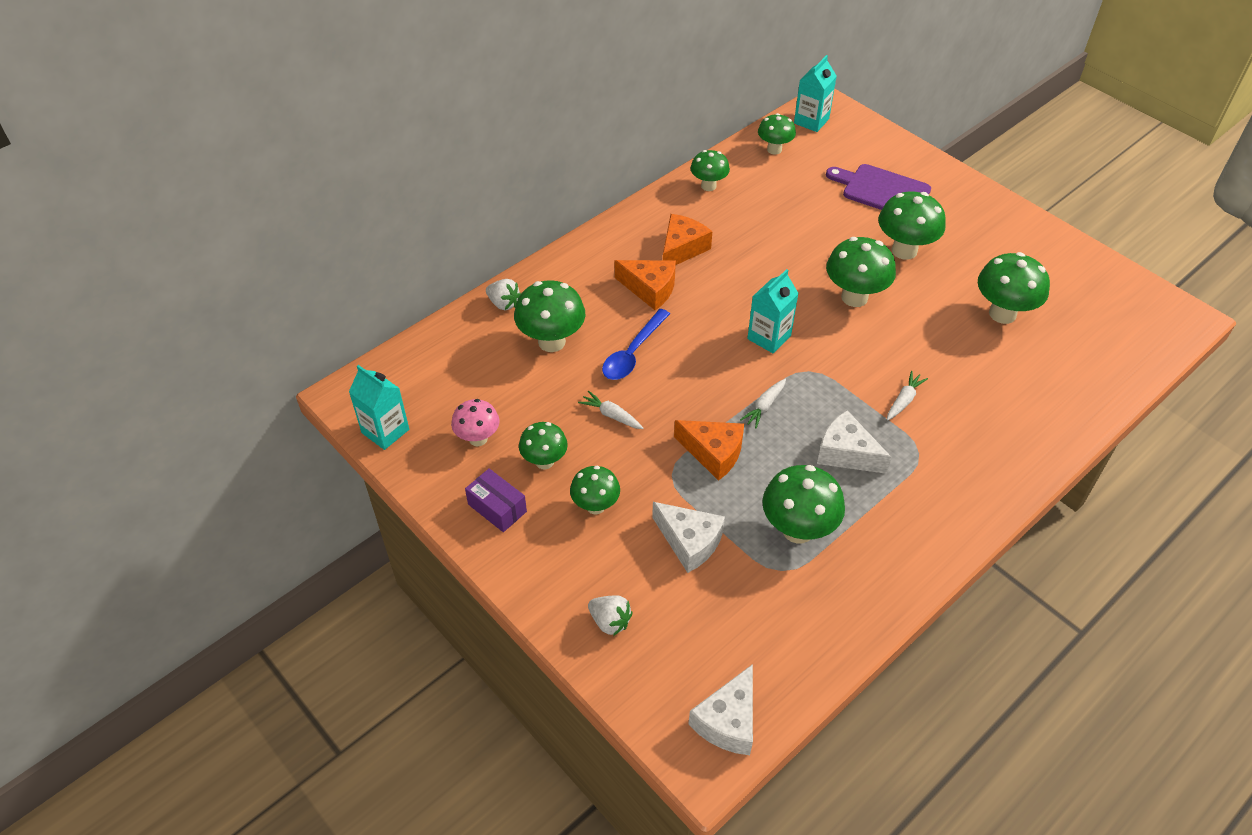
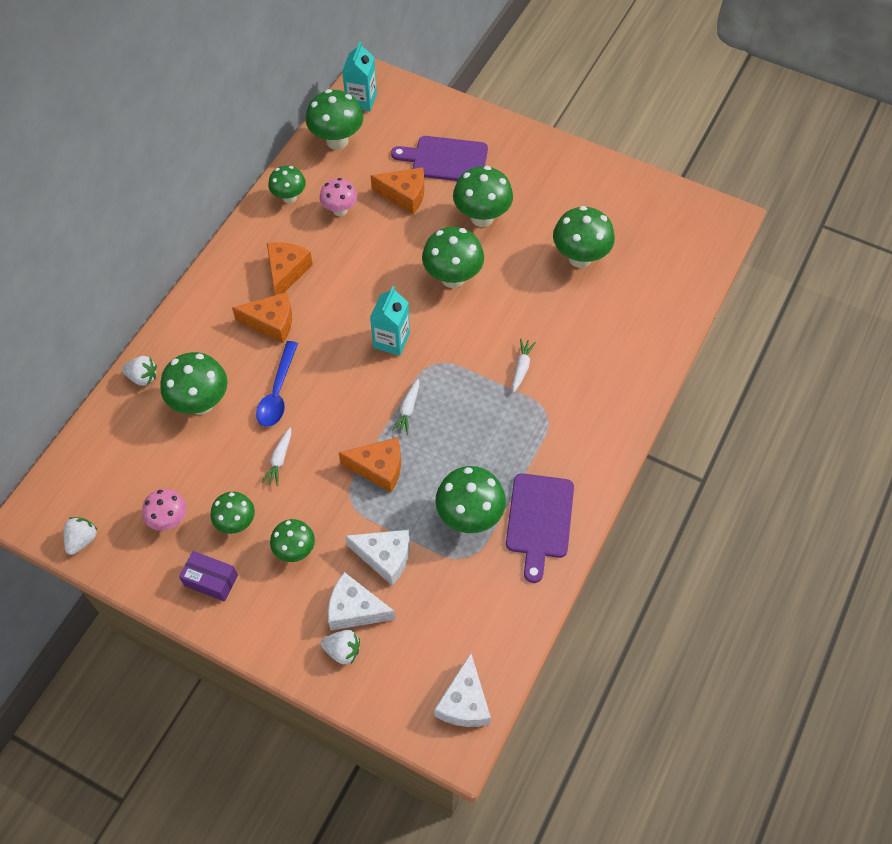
camera: 20 degrees left, 10 degrees up
(385, 431) = (82, 540): turquoise carton -> white strawberry
(611, 415) = (279, 460): white carrot -> white carrot turned 90 degrees counterclockwise
(756, 209) = (340, 210): none -> pink mushroom
(774, 149) = (337, 141): green mushroom -> green mushroom, size x1.58
(827, 211) = (404, 195): none -> orange cheese
(846, 453) = (488, 433): white cheese -> white cheese (355, 609)
(877, 557) = (539, 520): none -> purple cutting board

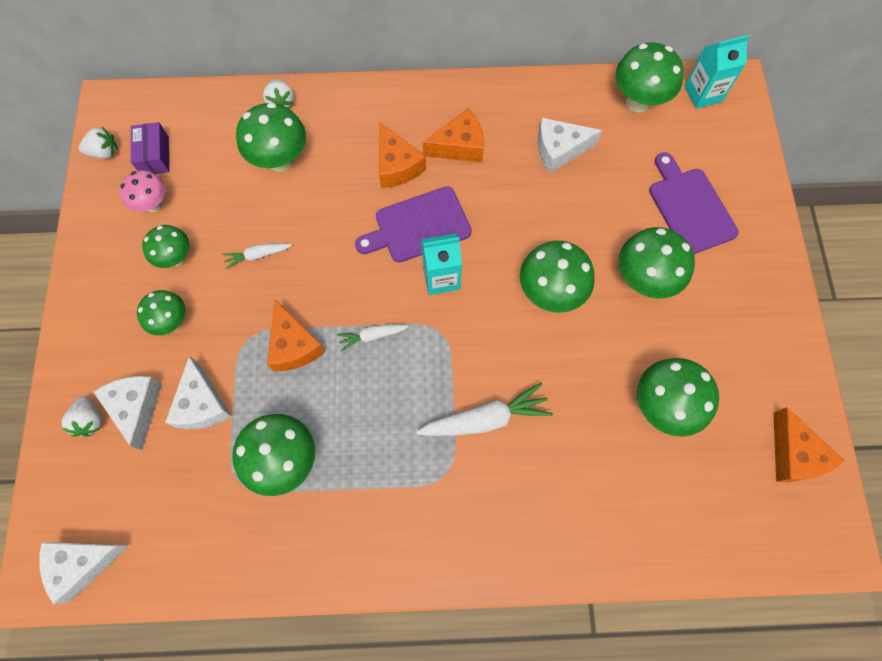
camera: 60 degrees right, 10 degrees up
(211, 580) = (111, 270): purple box -> purple box (155, 156)
(277, 392) = (326, 213): blue spoon -> none
(289, 197) = (543, 101): green mushroom -> none
(340, 210) = (559, 150): pink mushroom -> white cheese
(404, 195) = (618, 195): orange cheese -> orange cheese (793, 454)
(521, 367) = (485, 418): white carrot -> white carrot, size x1.80
(539, 520) = (316, 533): purple cutting board -> purple cutting board (418, 226)

